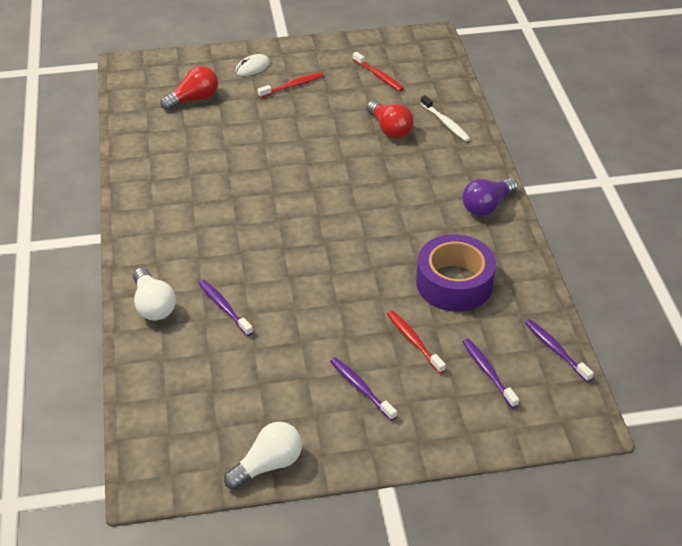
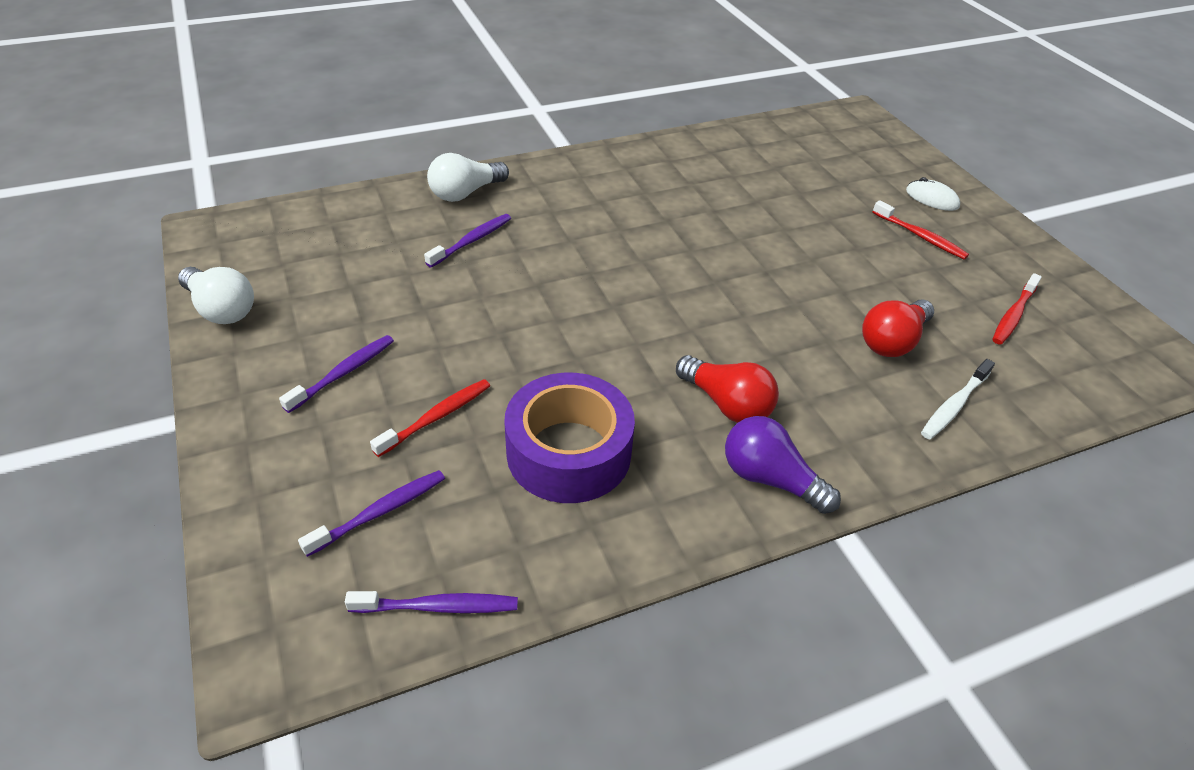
camera: 75 degrees right, 0 degrees up
(194, 99) = (832, 165): red light bulb -> red light bulb (726, 404)
(555, 350) = (438, 607): purple toothbrush -> purple toothbrush turned 45 degrees clockwise

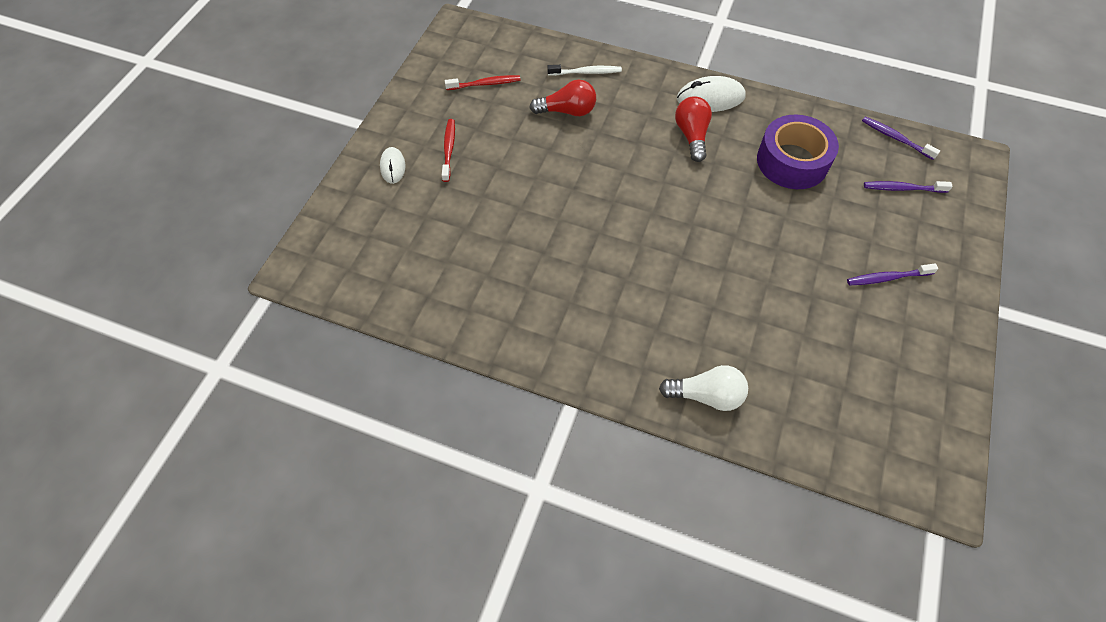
camera: 135 degrees left, 15 degrees up
(221, 309) = (952, 383): white light bulb -> none
(436, 417) = (847, 218): red toothbrush -> none
(472, 241) = (739, 337): purple toothbrush -> none
(770, 479) = (710, 98): purple light bulb -> white mouse

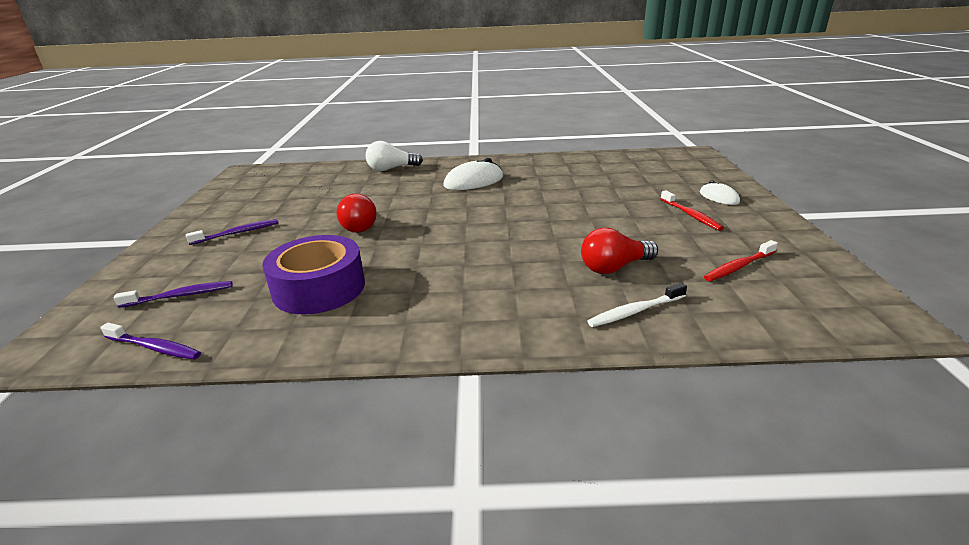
camera: 160 degrees right, 30 degrees down
(691, 136) = (450, 281): red light bulb -> red light bulb (357, 226)
(710, 98) = (440, 327): white mouse -> white mouse (473, 181)

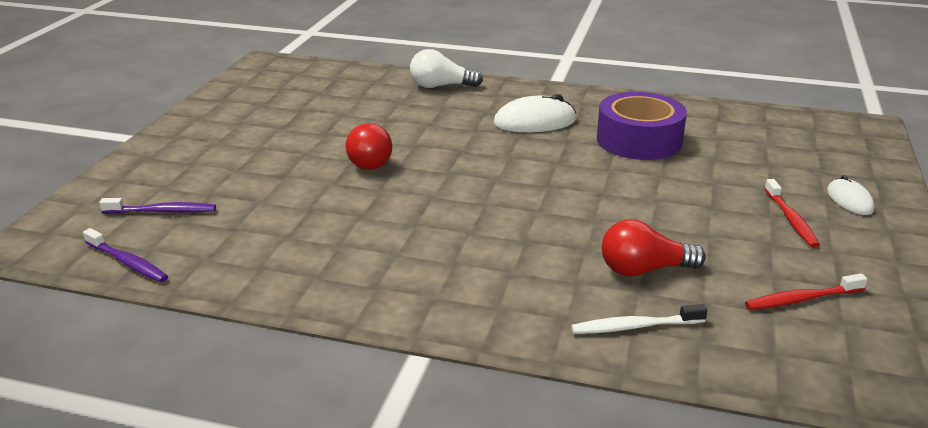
camera: 15 degrees right, 0 degrees up
(237, 233) = (237, 146): purple toothbrush -> none
(319, 288) = (302, 230): purple tape -> purple tape (639, 140)

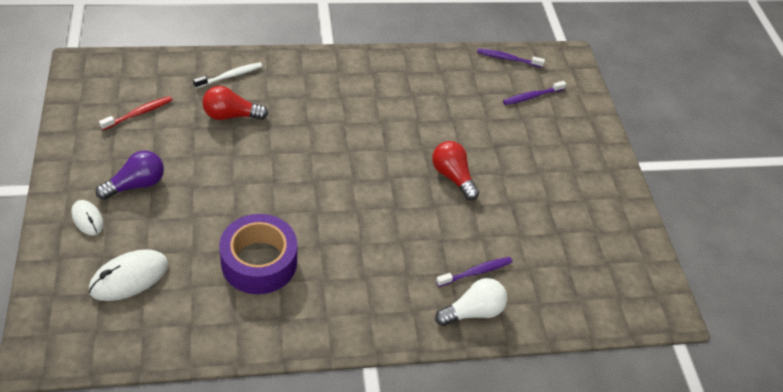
camera: 150 degrees right, 20 degrees up
(415, 102) = (476, 272): none -> purple toothbrush
(535, 122) = (357, 268): white mouse -> white mouse (129, 277)
(644, 270) = (231, 115): red light bulb -> red light bulb turned 150 degrees counterclockwise
(791, 219) = (136, 184): red toothbrush -> purple light bulb

